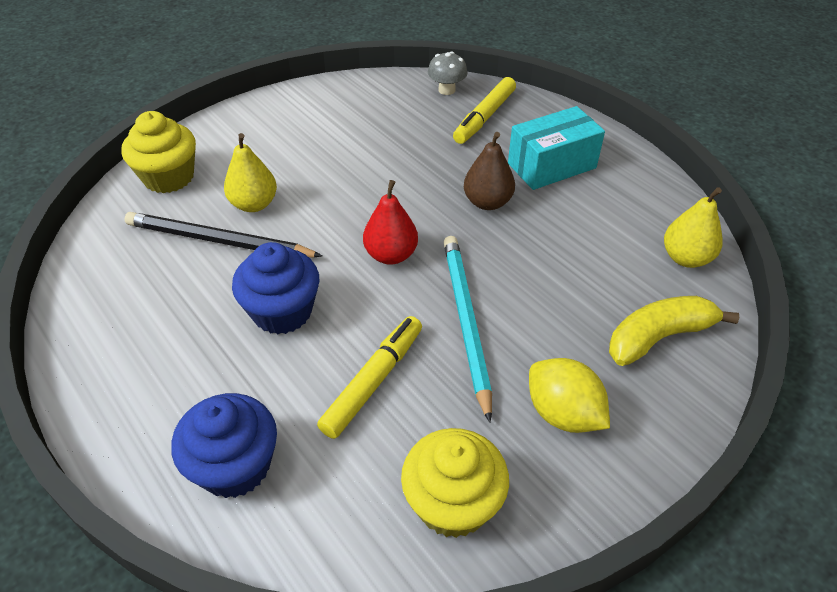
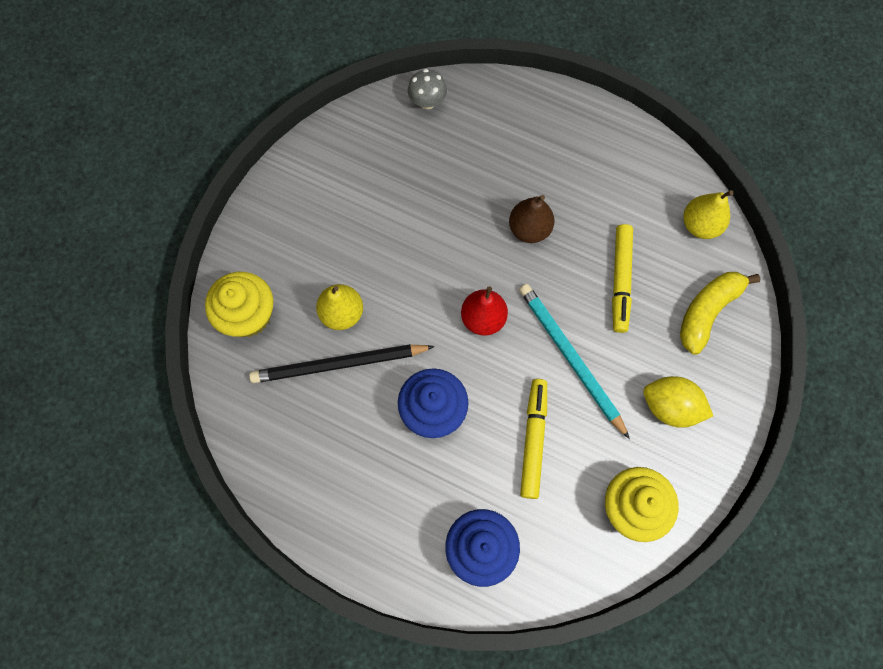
camera: 25 degrees left, 25 degrees up
(485, 117) = (478, 125): yellow marker -> yellow marker (620, 280)
(552, 166) = (561, 164): turquoise box -> none

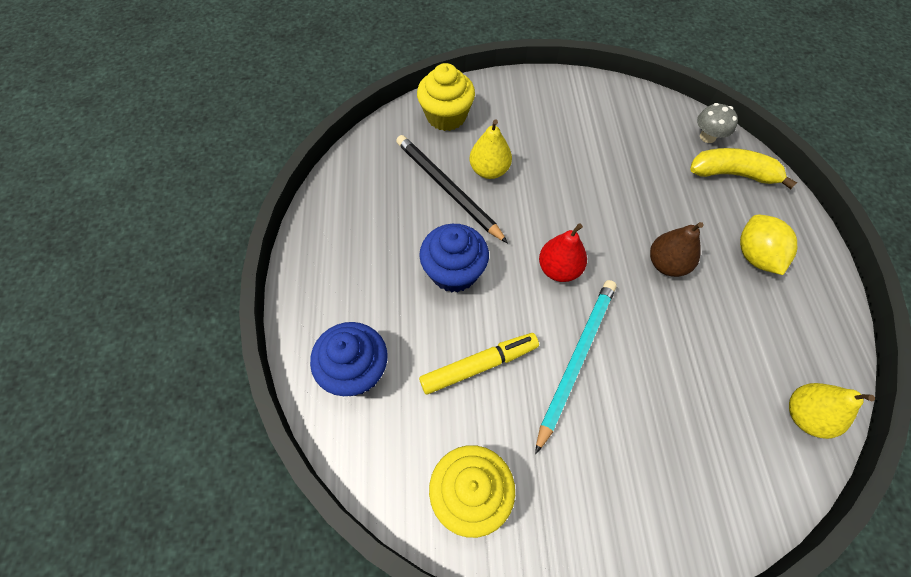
camera: 60 degrees right, 10 degrees down
(620, 280) = (685, 366): yellow marker -> none
(670, 406) = (596, 481): yellow lemon -> yellow lemon (755, 255)
(707, 311) = (722, 470): yellow banana -> yellow banana (733, 174)

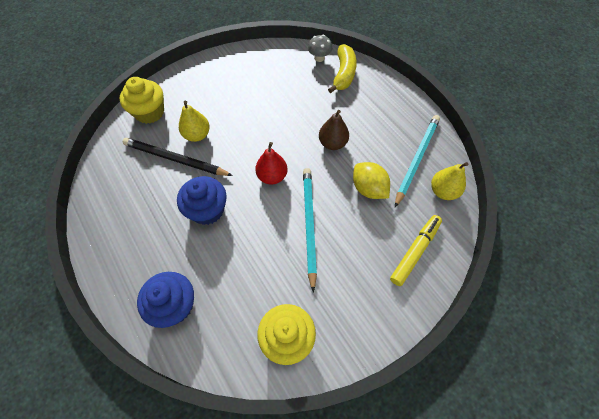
camera: 30 degrees left, 0 degrees up
(478, 366) = (253, 259): yellow marker -> yellow marker (414, 252)
(733, 174) = (343, 74): yellow banana -> yellow banana turned 120 degrees clockwise
(755, 255) = (377, 116): yellow lemon -> yellow lemon (368, 189)
(785, 347) = (416, 159): none -> turquoise pencil

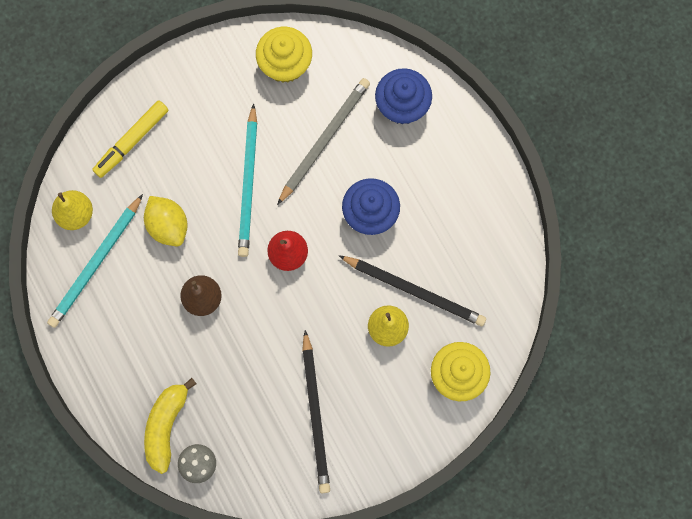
camera: 175 degrees left, 15 degrees up
(247, 86) = (316, 414): none -> black pencil
(247, 267) = (324, 140): none -> grey pencil

